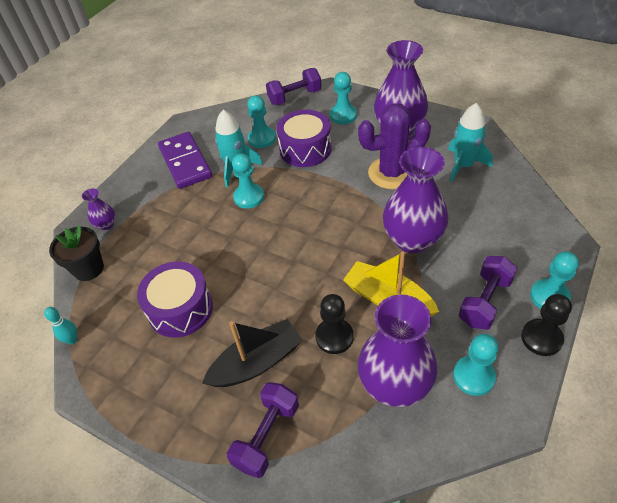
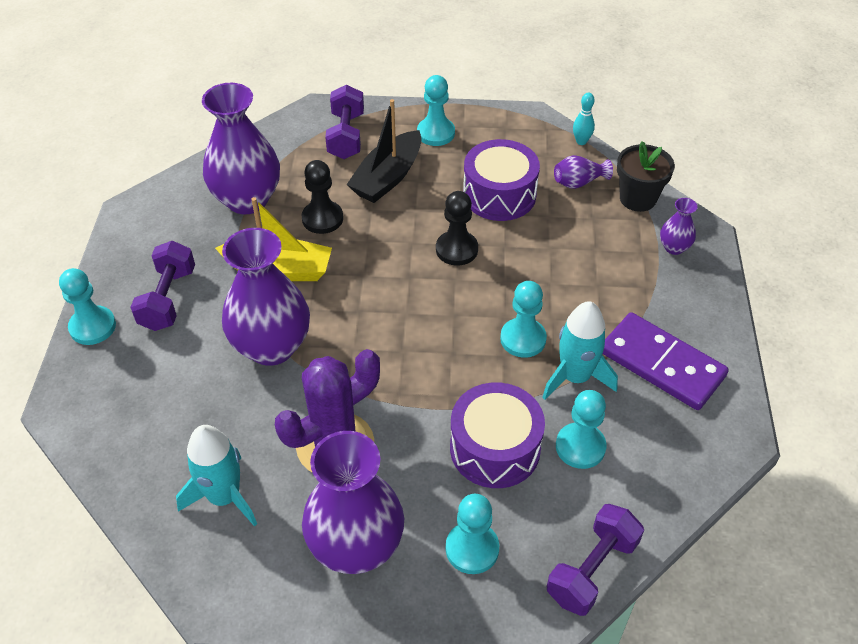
camera: 150 degrees right, 0 degrees up
(113, 298) = (578, 182): none -> purple vase
(473, 376) = (172, 227): turquoise pawn -> turquoise pawn (436, 133)
(541, 338) = (103, 280): black pawn -> black pawn (456, 249)

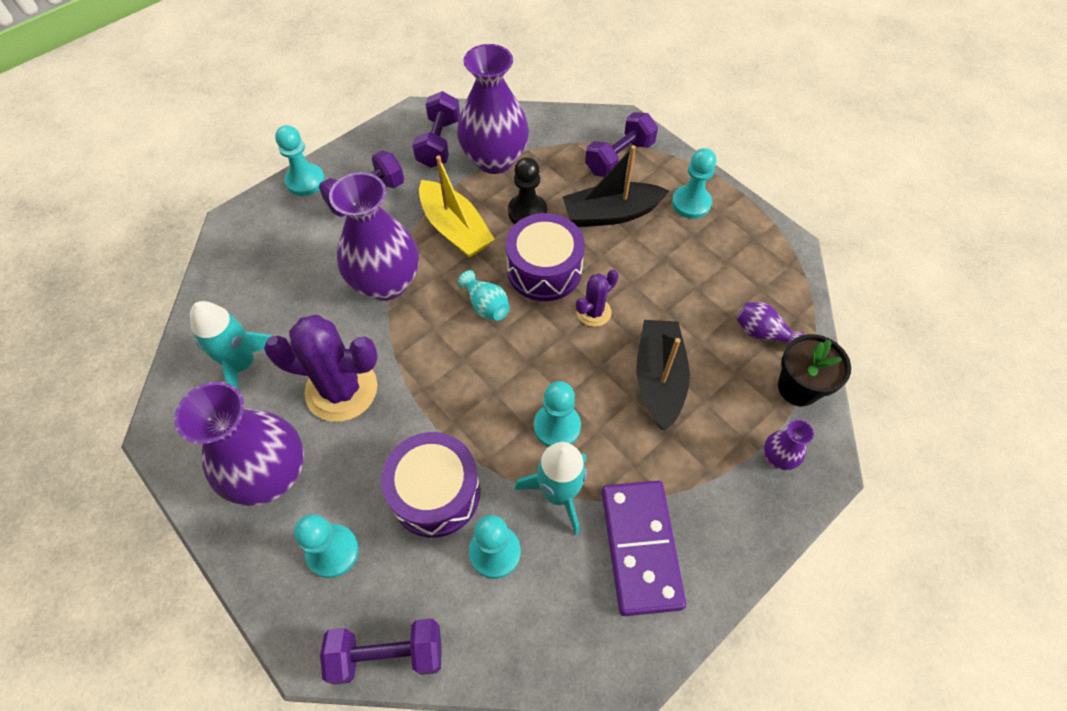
camera: 45 degrees right, 10 degrees up
(182, 218) = (439, 143): none -> purple dumbbell
(373, 303) = (486, 306): none -> turquoise vase
(456, 249) = (593, 312): black pawn -> purple cactus
(499, 195) = (681, 292): purple drum -> purple drum (544, 269)
(551, 258) = (659, 379): none -> black boat
(581, 141) = (808, 298): turquoise bowling pin -> none

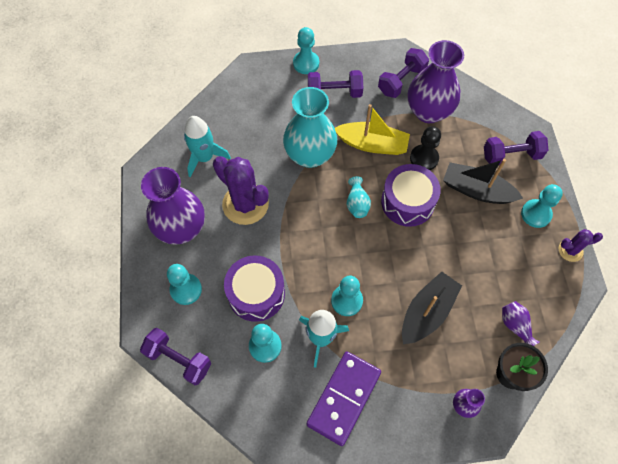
camera: 35 degrees right, 5 degrees up
(386, 283) = (310, 155): purple vase -> turquoise vase
(455, 229) = (372, 144): yellow boat -> yellow boat turned 75 degrees counterclockwise
(593, 312) = (418, 247): purple cactus -> purple cactus (570, 250)

